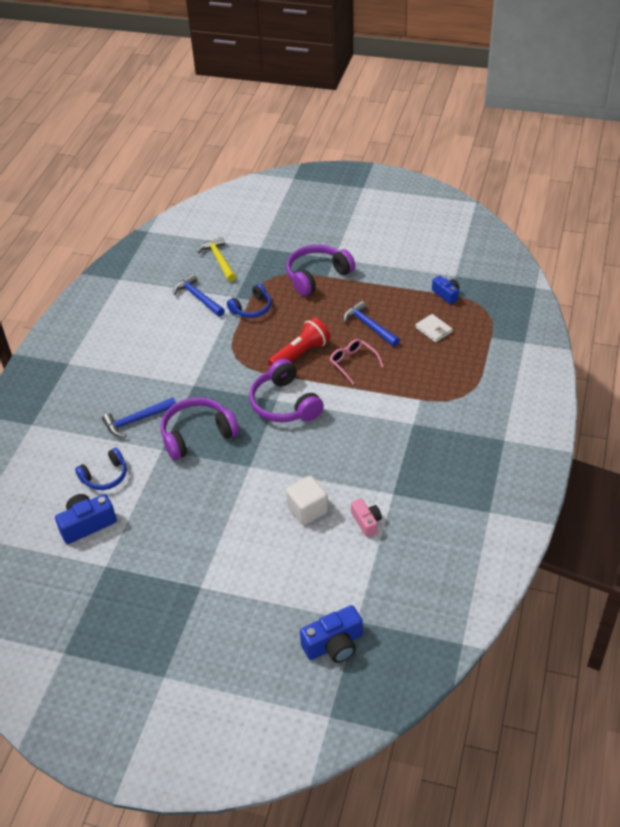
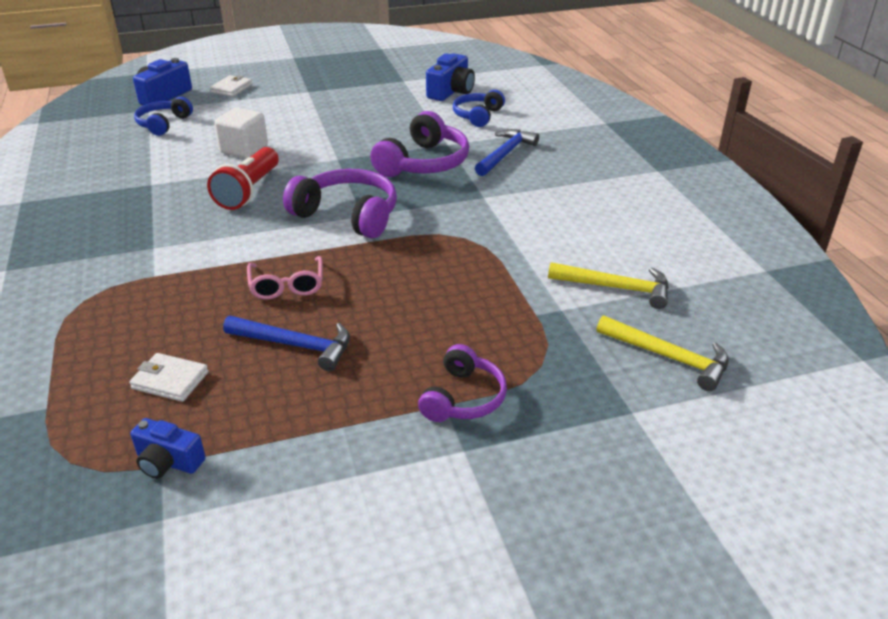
camera: 145 degrees right, 10 degrees down
(198, 297) = (616, 288): blue hammer -> yellow hammer
(252, 308) = (516, 303): blue headphones -> blue headphones (163, 124)
(264, 629) = (231, 88): none -> white wallet
(300, 354) = (377, 271): red flashlight -> red flashlight (249, 191)
(317, 276) = (463, 398): purple headphones -> purple headphones, size x0.63
(353, 363) = (287, 286): pink glasses -> pink glasses turned 60 degrees clockwise
(366, 522) = (171, 159): pink camera -> none

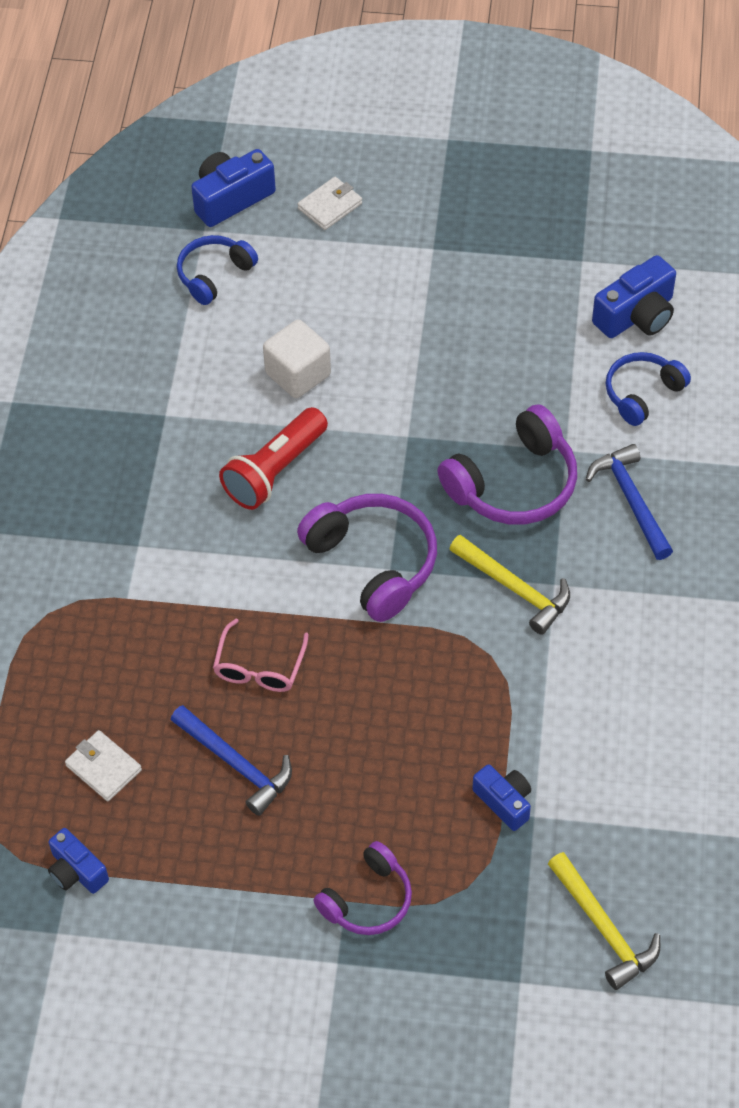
camera: 25 degrees right, 20 degrees up
(505, 154) = (631, 500): blue hammer -> blue hammer turned 75 degrees counterclockwise
(532, 308) = (504, 802): none -> blue camera
(616, 288) = (615, 806): yellow hammer -> yellow hammer (514, 589)

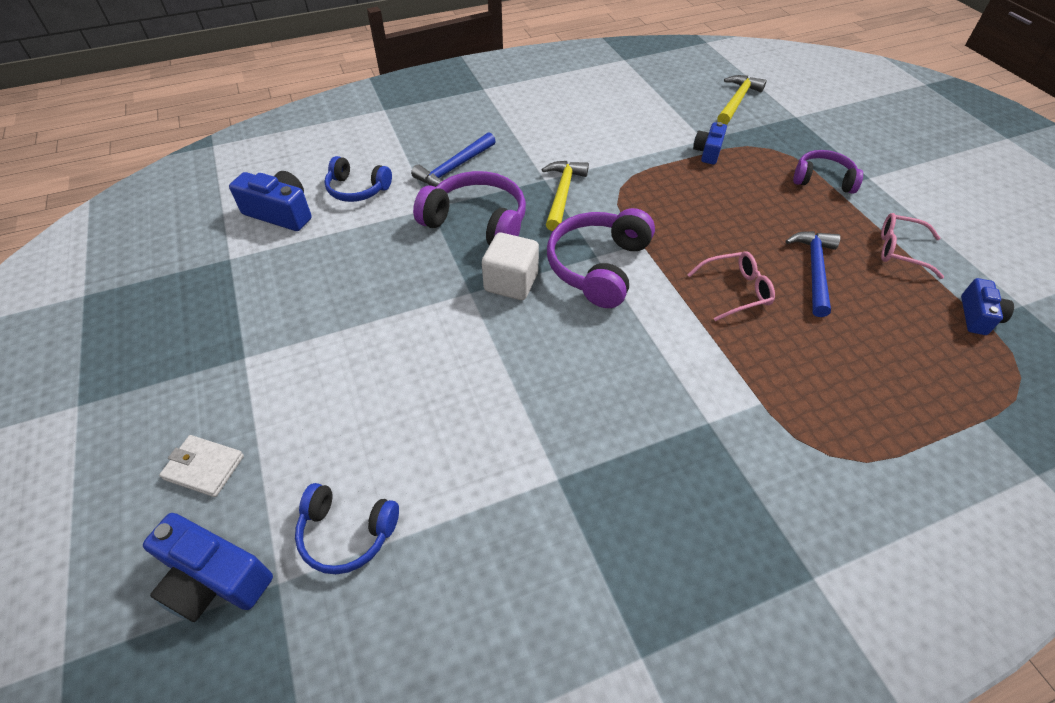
camera: 120 degrees left, 5 degrees down
(103, 768) = (899, 340): white wallet -> none
(204, 880) = (900, 250): none -> pink glasses
(275, 471) = (561, 361): red flashlight -> none
(298, 374) = (446, 392): white cube -> white cube (511, 282)

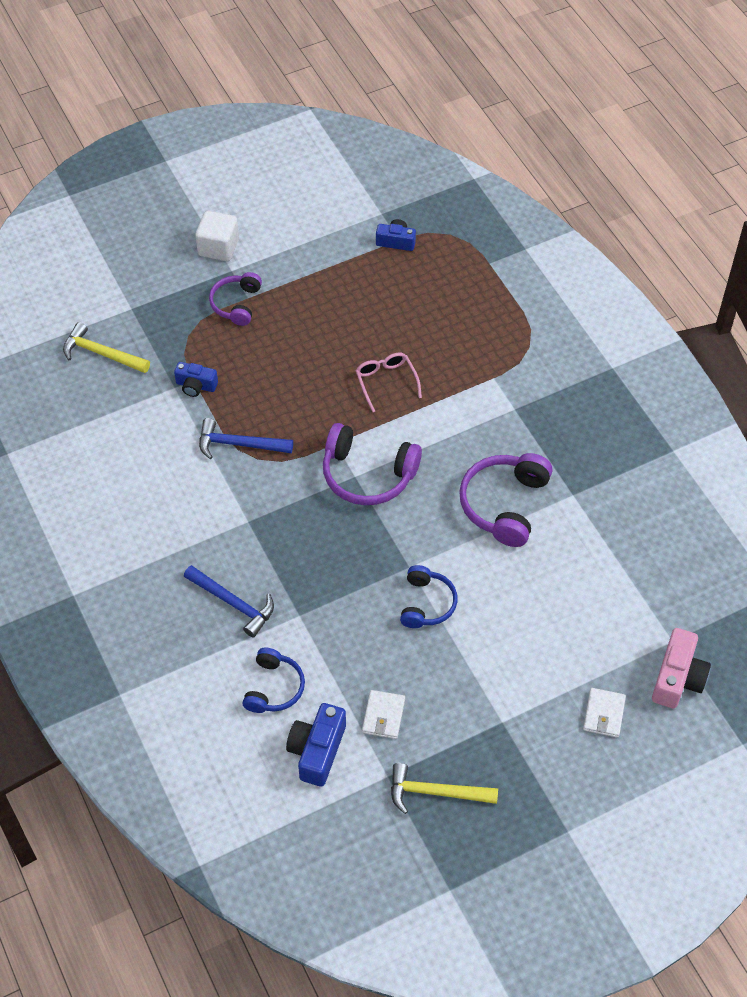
camera: 95 degrees left, 5 degrees up
(215, 579) = (677, 678): blue camera -> pink camera
(296, 260) = (383, 716): none -> white wallet
(347, 533) = (633, 610): blue headphones -> blue headphones (427, 603)
(477, 222) = (317, 572): purple headphones -> purple headphones (504, 504)
(511, 282) = (394, 537): white cube -> white cube (218, 247)
(562, 194) = (270, 505): yellow hammer -> yellow hammer (435, 792)
(814, 270) = (357, 328): blue hammer -> blue hammer (239, 444)
(900, 250) = (328, 270): pink glasses -> none

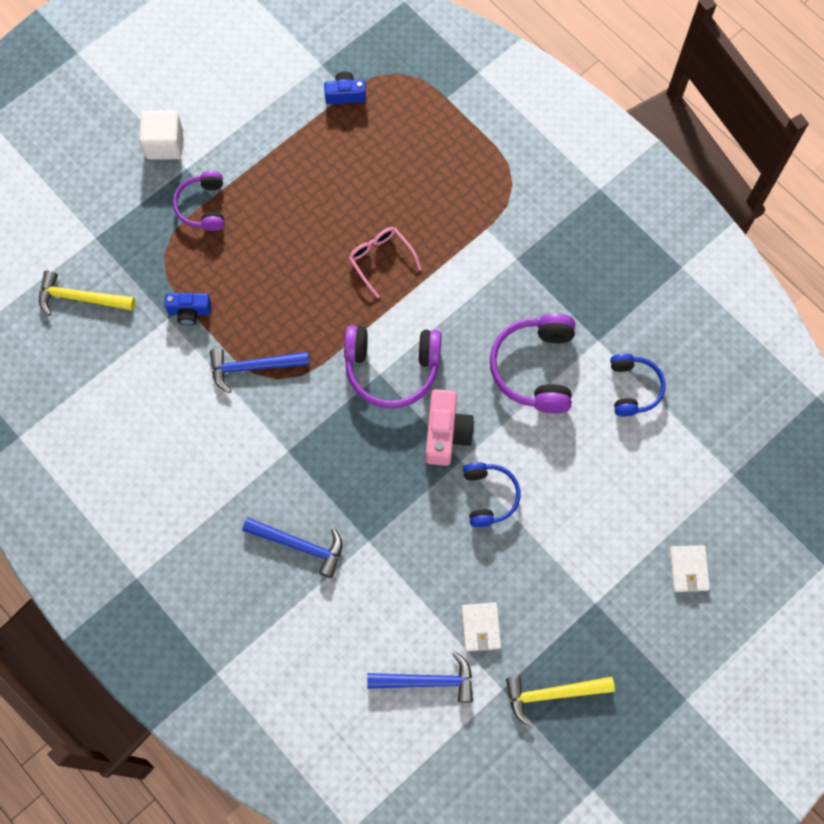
camera: 15 degrees left, 15 degrees up
(274, 688) = (366, 626): blue headphones -> blue headphones (633, 388)
(317, 751) = (427, 681): blue camera -> blue hammer
(677, 678) = (747, 513): pink camera -> pink camera (446, 433)

